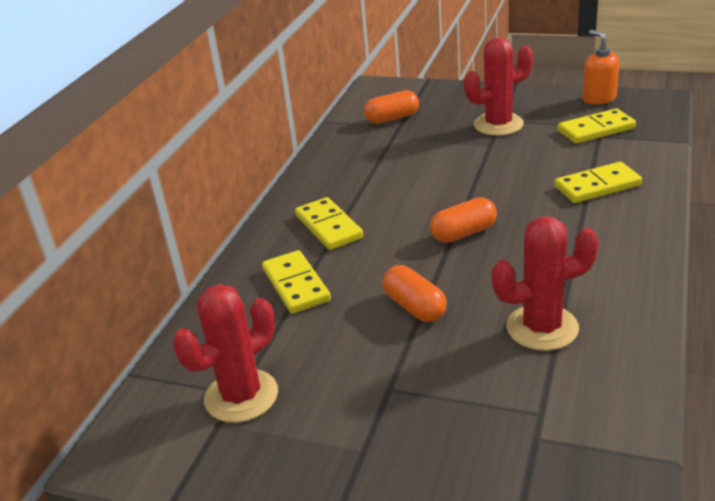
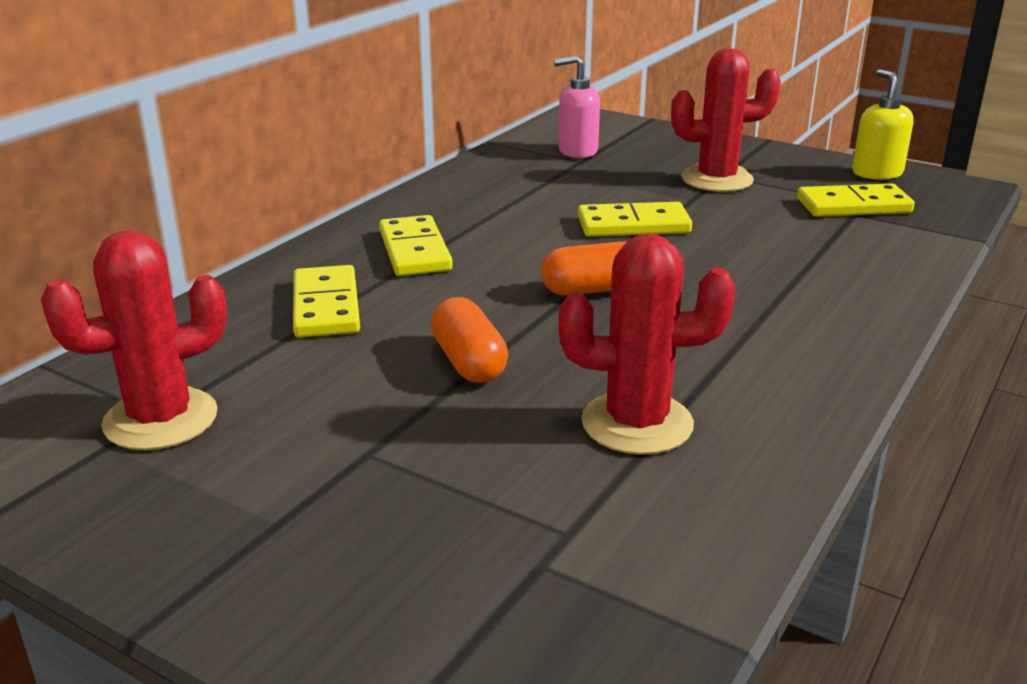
camera: 10 degrees right, 5 degrees down
(392, 118) = (577, 151): orange capsule -> pink soap dispenser
(597, 186) = (819, 269): yellow domino -> yellow domino (633, 225)
(598, 98) = (876, 173): orange soap dispenser -> yellow soap dispenser

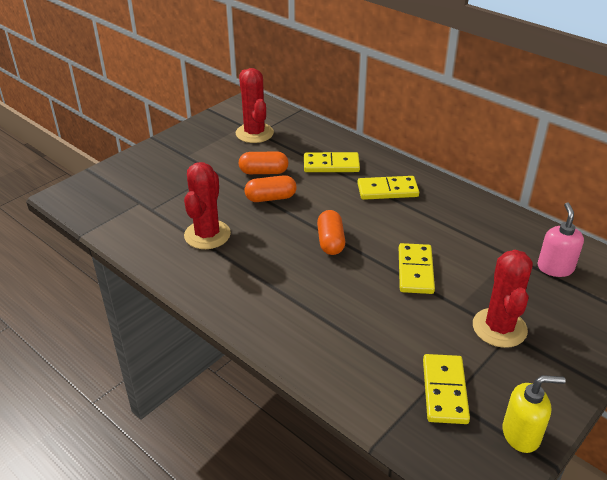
camera: 100 degrees right, 10 degrees up
(360, 383) = (264, 172): none -> orange capsule

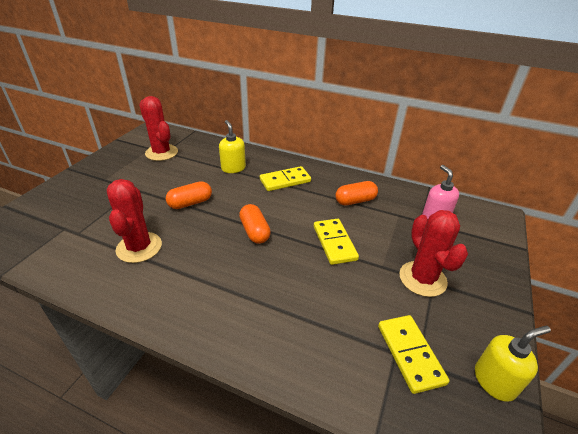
camera: 20 degrees left, 0 degrees up
(264, 172) = (178, 182): orange capsule -> orange capsule (355, 201)
(331, 165) = (233, 168): yellow domino -> yellow soap dispenser

